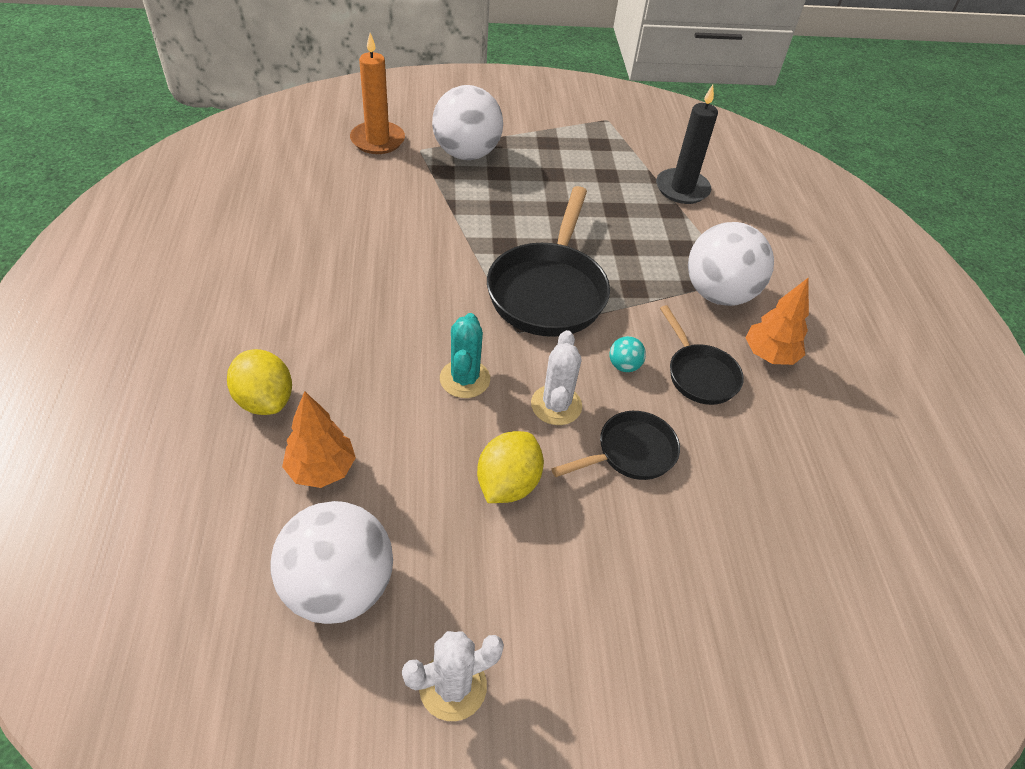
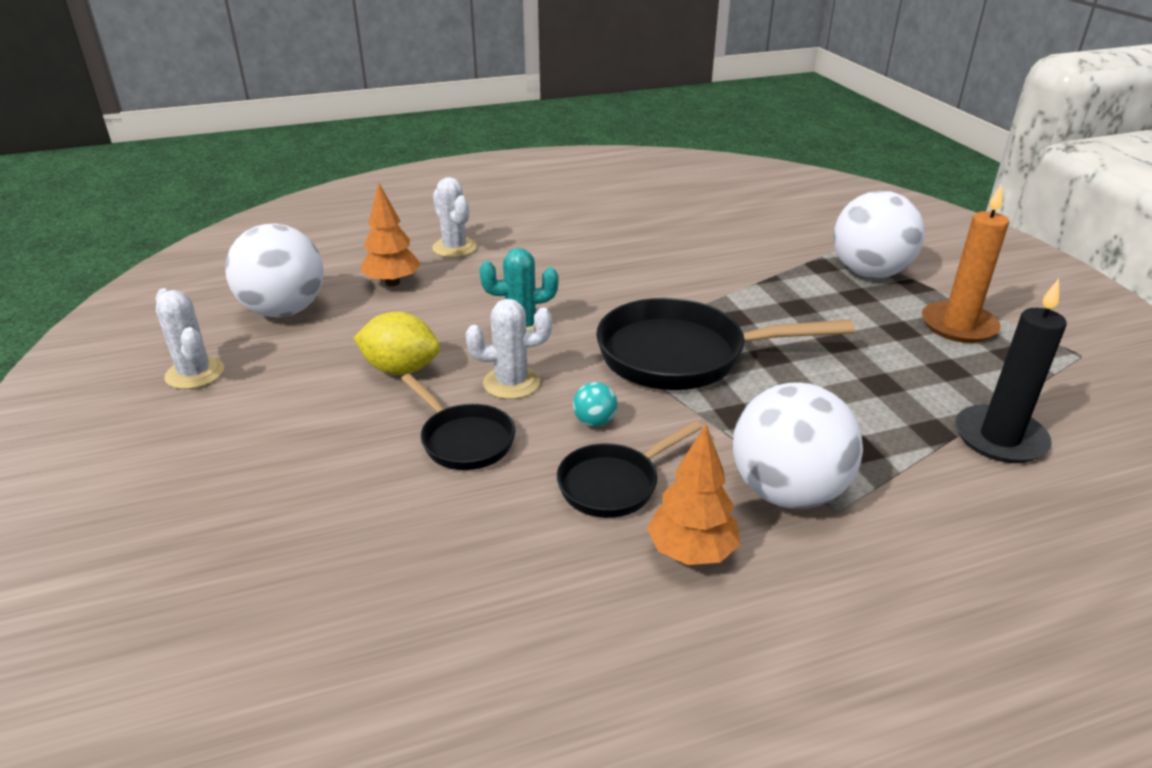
camera: 80 degrees right, 15 degrees down
(265, 400) = (454, 248): yellow lemon -> white cactus
(377, 140) = (830, 226): orange candle -> orange candle (958, 326)

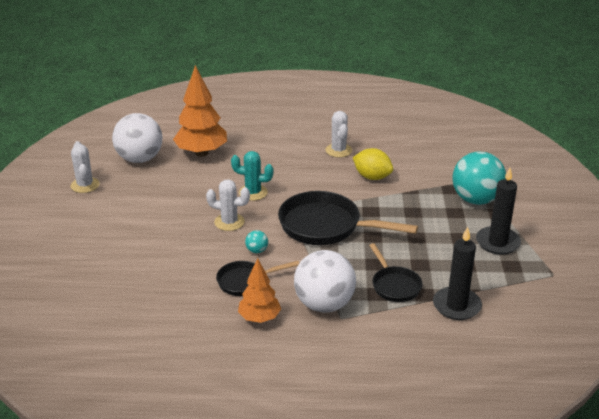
camera: 20 degrees right, 0 degrees up
(392, 283) = (201, 153): orange tree -> orange tree, size x1.61
(401, 369) = (180, 203): yellow lemon -> yellow lemon (372, 177)
(454, 248) = (246, 137): white cactus -> white cactus (338, 150)
(463, 440) = (190, 245): black pan -> black pan (394, 285)
(869, 273) = (476, 199): white ball -> turquoise ball
(958, 326) = (497, 242): orange candle -> black candle

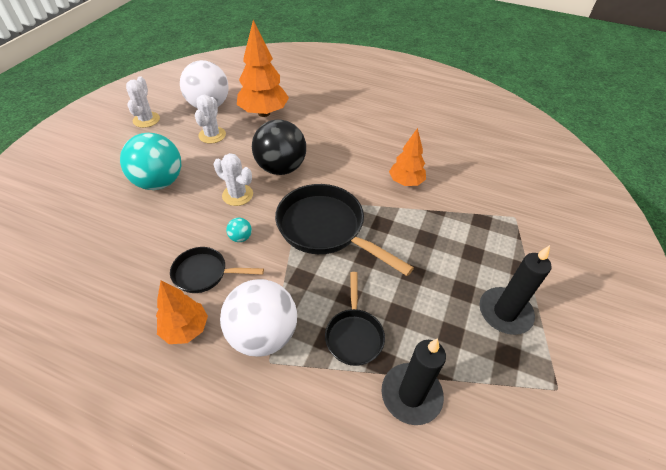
camera: 20 degrees right, 15 degrees up
(253, 193) = (281, 168): turquoise cactus -> black ball
(338, 150) = (389, 143): white cactus -> white cactus (212, 135)
(372, 177) = (406, 182): yellow lemon -> orange tree
(476, 199) = (505, 243): turquoise ball -> turquoise ball (159, 182)

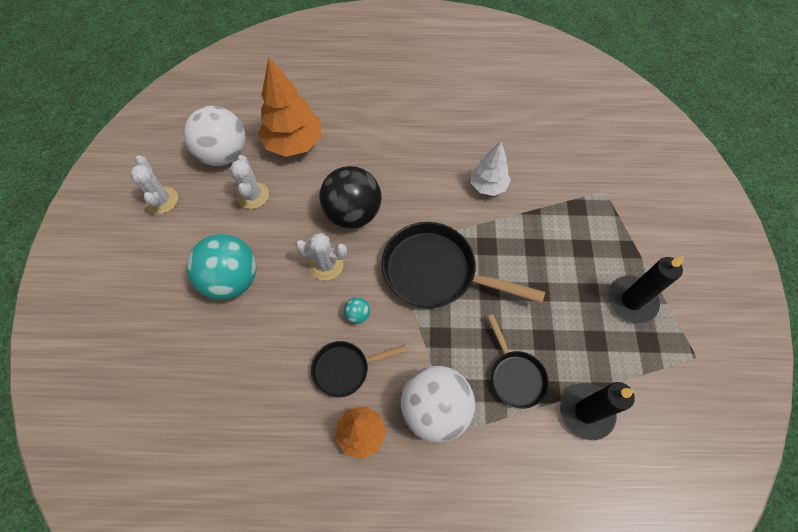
camera: 20 degrees left, 15 degrees up
(406, 182) = (488, 186): orange tree -> white tree

